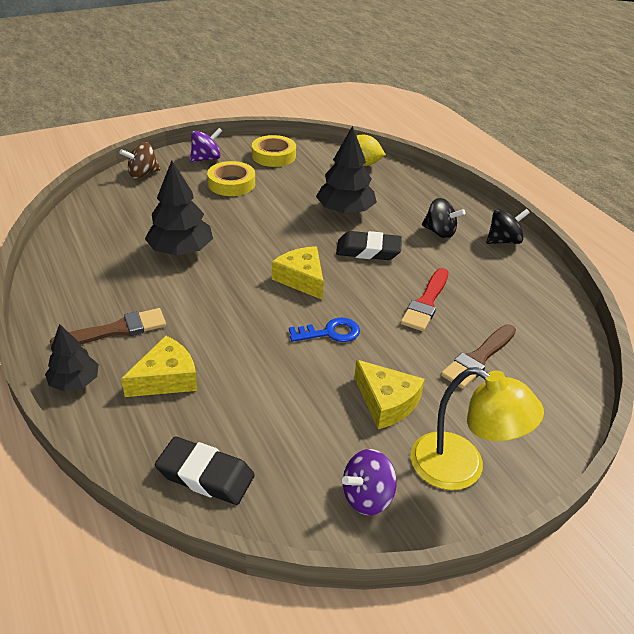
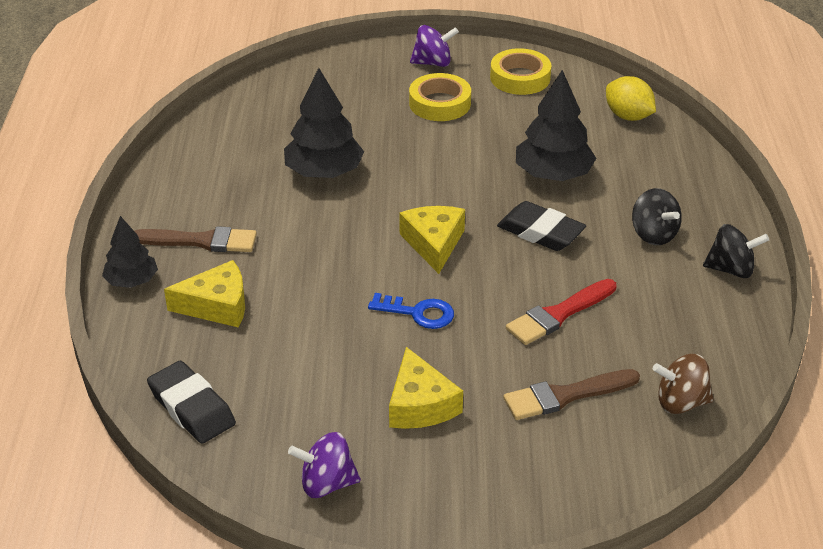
camera: 30 degrees right, 0 degrees up
(142, 174) = (345, 66): brown spinning top -> brown spinning top (680, 402)
(461, 468) = (444, 495): yellow lamp -> none

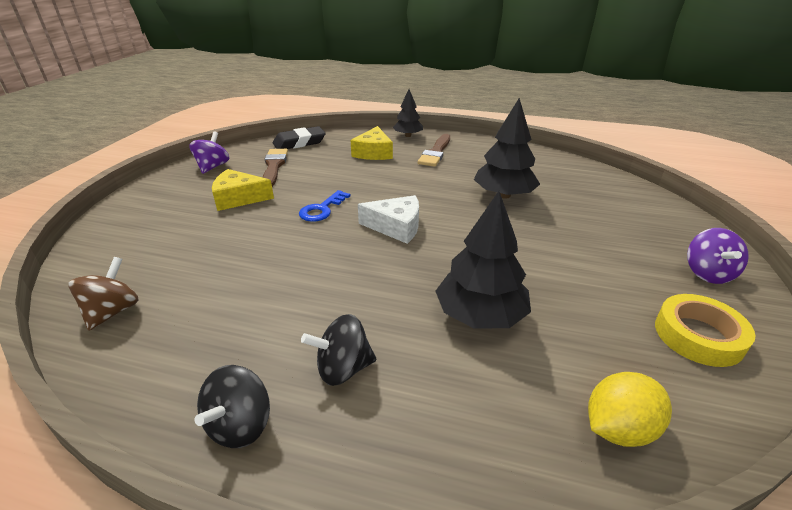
camera: 105 degrees right, 5 degrees down
(433, 243) = (396, 227): yellow cheese -> white cheese
(440, 103) = (619, 264): yellow tape -> none
(540, 232) = (386, 284): black eraser -> none
(558, 314) = (272, 270): red brush -> none
(565, 396) = (186, 253): brown brush -> brown brush (274, 166)

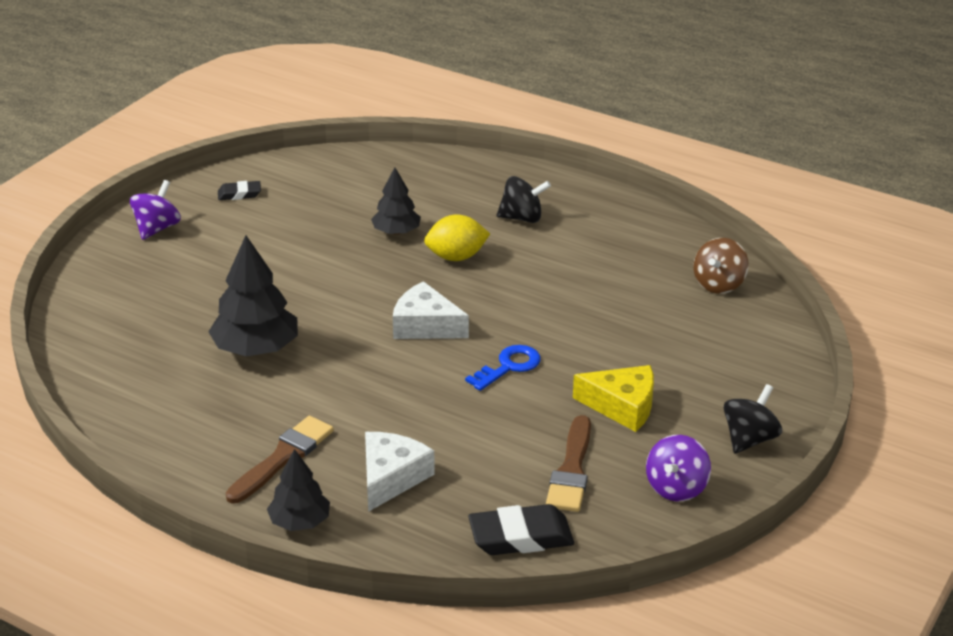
camera: 165 degrees left, 0 degrees up
(240, 425) = (595, 203): black spinning top -> black spinning top (749, 439)
(373, 153) = (391, 477): yellow cheese -> white cheese
(480, 315) = (396, 232): black tree -> black tree, size x0.62
(618, 428) = (359, 167): yellow lemon -> yellow lemon (456, 257)
(698, 335) = (239, 194): yellow tape -> black eraser

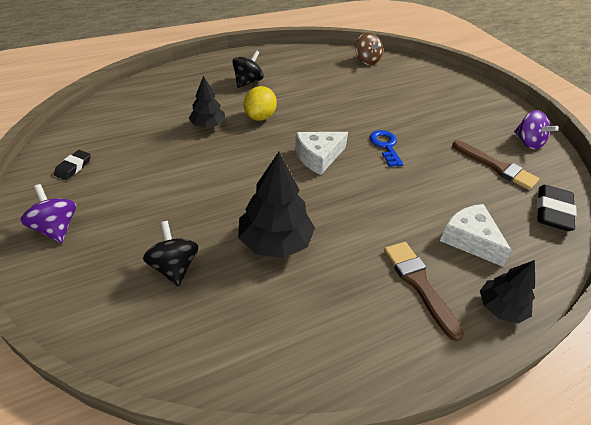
camera: 60 degrees left, 10 degrees up
(622, 406) = (448, 127): yellow cheese -> none
(749, 439) = (497, 106): black spinning top -> black spinning top (174, 267)

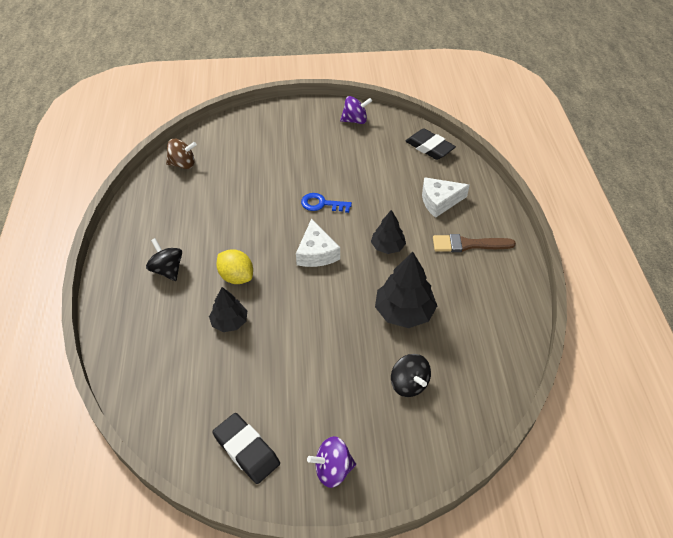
camera: 65 degrees left, 5 degrees up
(73, 167) = (246, 450): black eraser -> black eraser, size x1.77
(174, 267) = (409, 384): black spinning top -> black spinning top turned 120 degrees counterclockwise
(497, 167) = (375, 151): brown brush -> none
(500, 308) = (497, 214): black tree -> black tree (387, 247)

